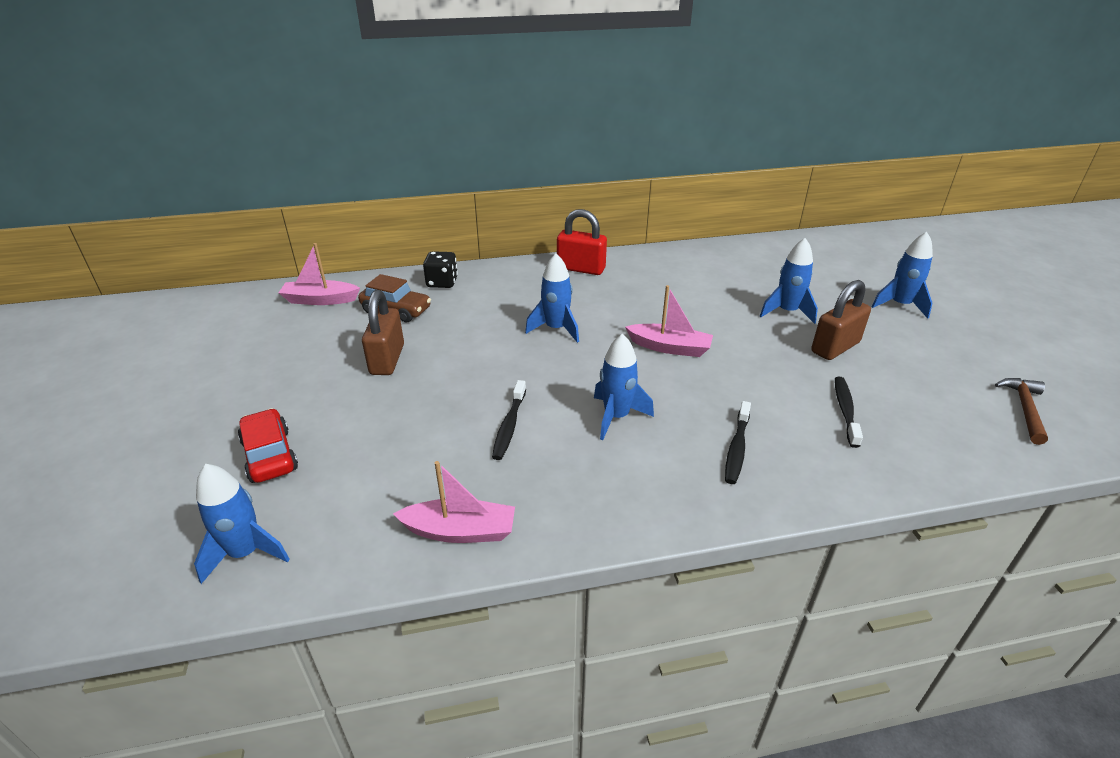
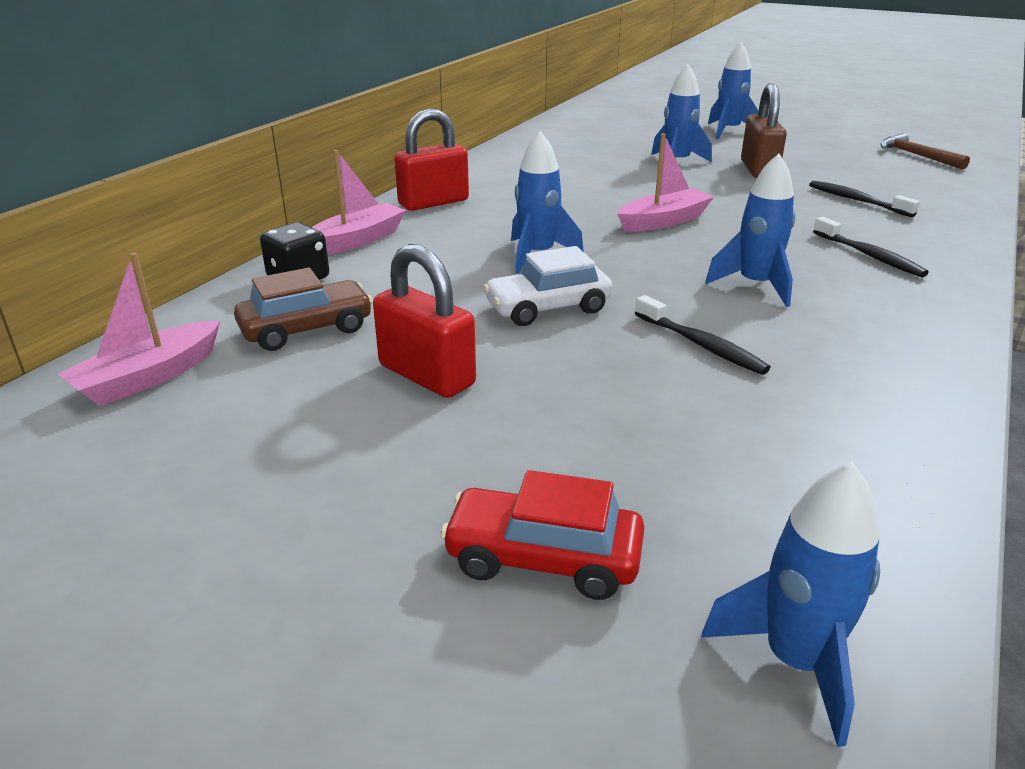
camera: 50 degrees left, 5 degrees down
(387, 359) = (426, 375): brown padlock -> red padlock
(460, 531) = (886, 444): pink boat -> pink boat (356, 240)
(494, 360) = (548, 308): none -> white car

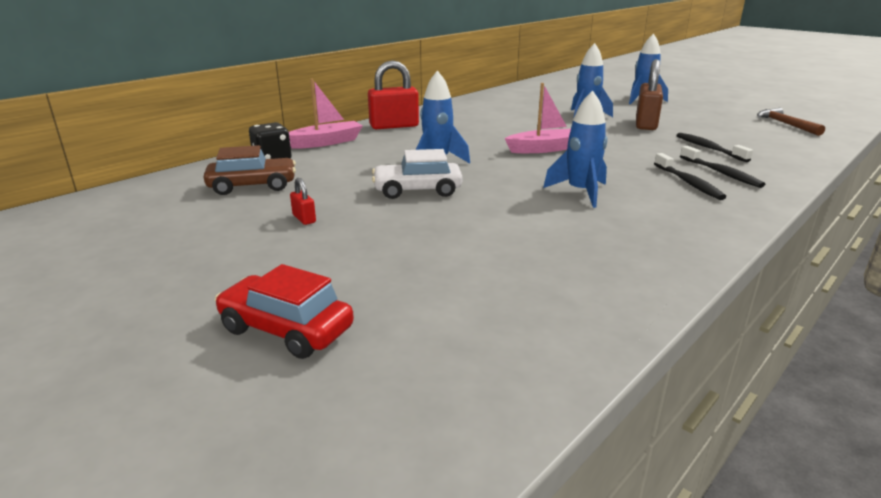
camera: 15 degrees right, 5 degrees down
(148, 377) = (140, 200): pink boat -> none
(426, 375) = (304, 219): red padlock -> red padlock, size x0.45
(701, 345) = (507, 223): black toothbrush -> black toothbrush (721, 173)
(795, 661) = (405, 420): blue rocket -> none

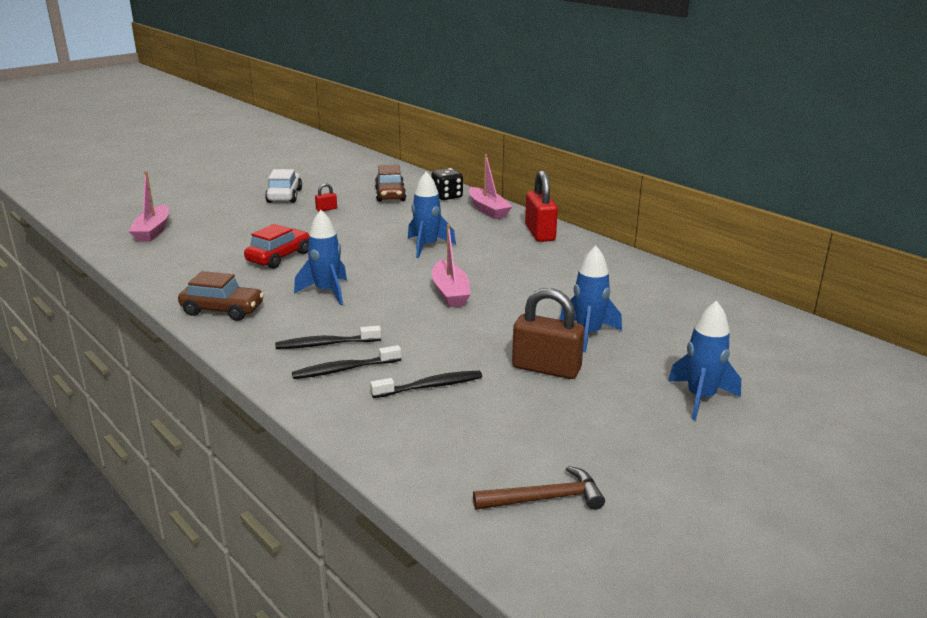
camera: 95 degrees right, 0 degrees up
(286, 329) = (203, 211): red car -> red car (279, 257)
(409, 369) = (153, 231): none -> pink boat
(417, 190) = (359, 238): white car -> white car (284, 196)
(672, 238) = (222, 310): none -> brown car

